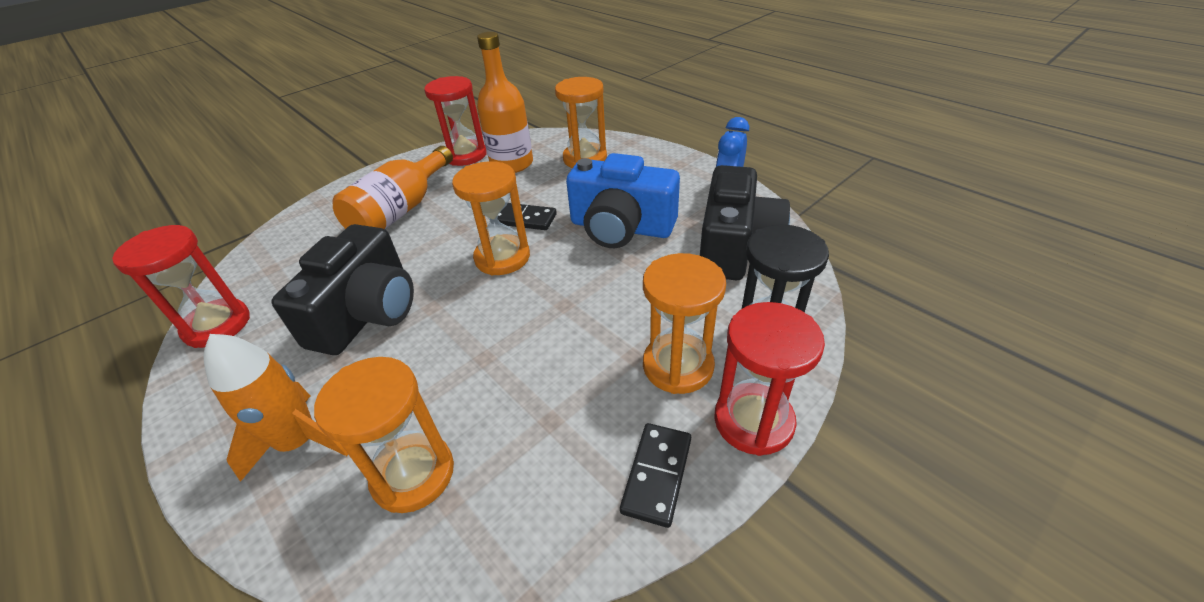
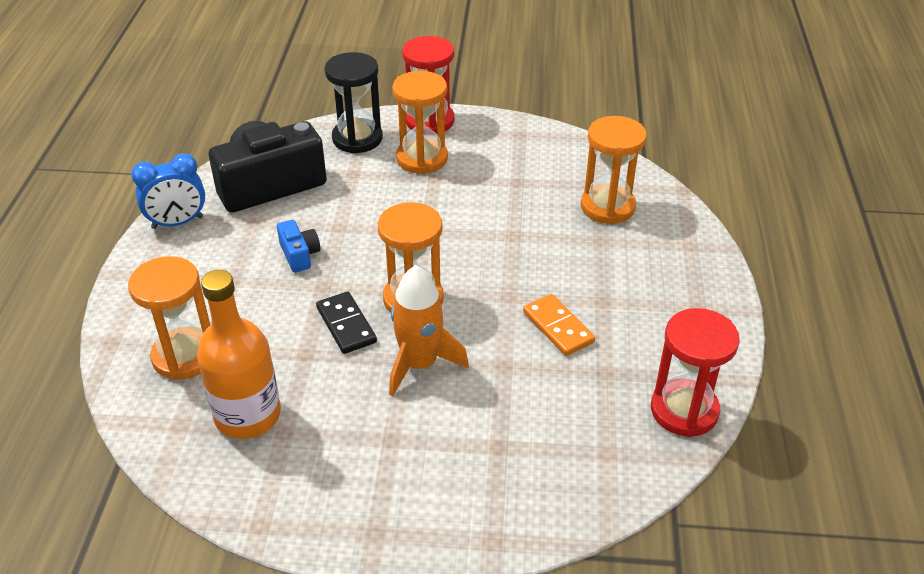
camera: 135 degrees left, 0 degrees up
(299, 441) = (659, 264): orange rocket -> orange rocket (420, 364)
(367, 313) = (558, 327): black camera -> orange domino
(401, 210) = (427, 437): orange bottle -> none
(465, 155) = (262, 483): red hourglass -> none
(621, 227) = (299, 255): blue camera -> blue camera, size x0.44
(657, 475) = (499, 135): black domino -> none

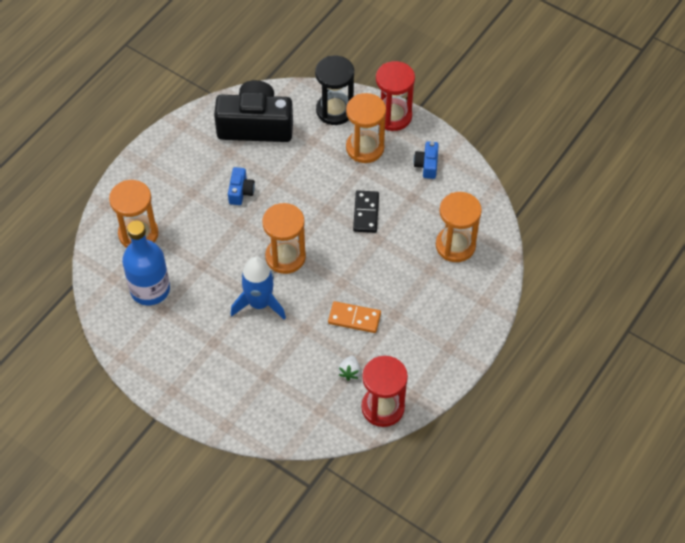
camera: 30 degrees right, 15 degrees up
(177, 223) = (185, 132): blue clock -> none
(247, 415) = (150, 289): orange bottle -> blue bottle
(346, 325) = (236, 256): black domino -> black domino (366, 213)
(420, 364) = (259, 303): orange rocket -> blue rocket
(507, 148) = (427, 165): none -> blue camera
(558, 327) = (354, 318): orange domino -> orange domino turned 75 degrees counterclockwise
(605, 389) = (349, 372): none -> white strawberry

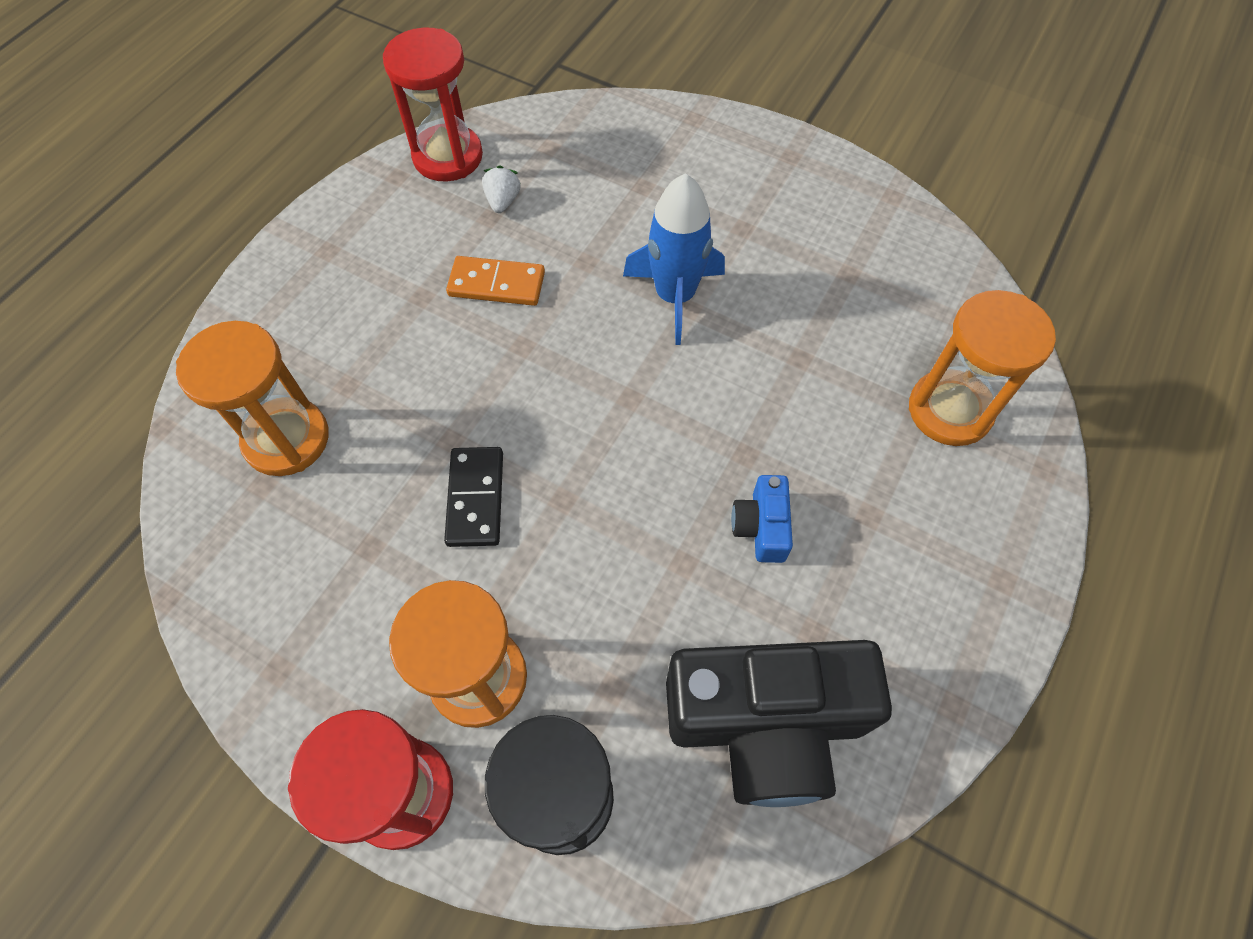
camera: 175 degrees right, 5 degrees up
(150, 289) = (885, 305): blue bottle -> none
(285, 257) = (639, 387): orange hourglass -> none
(427, 165) = (326, 639): blue camera -> none

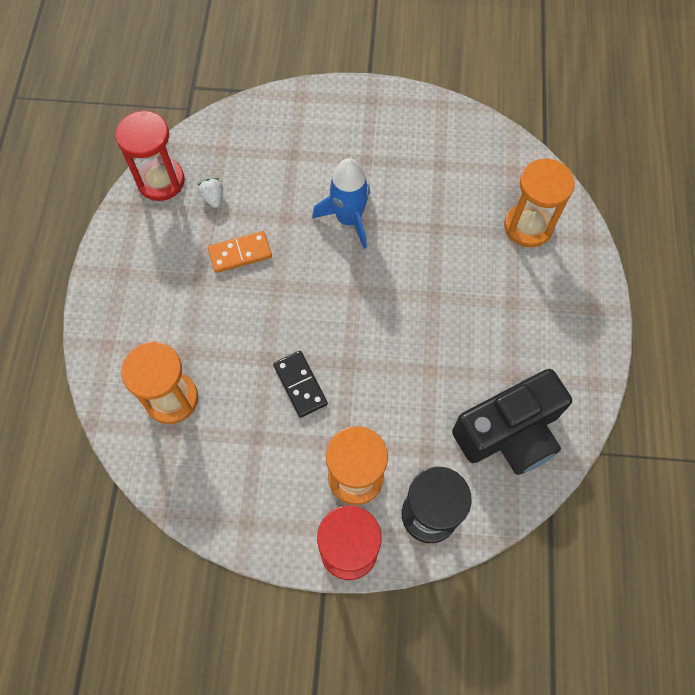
camera: 25 degrees left, 5 degrees up
(761, 527) = (460, 333): blue camera -> none

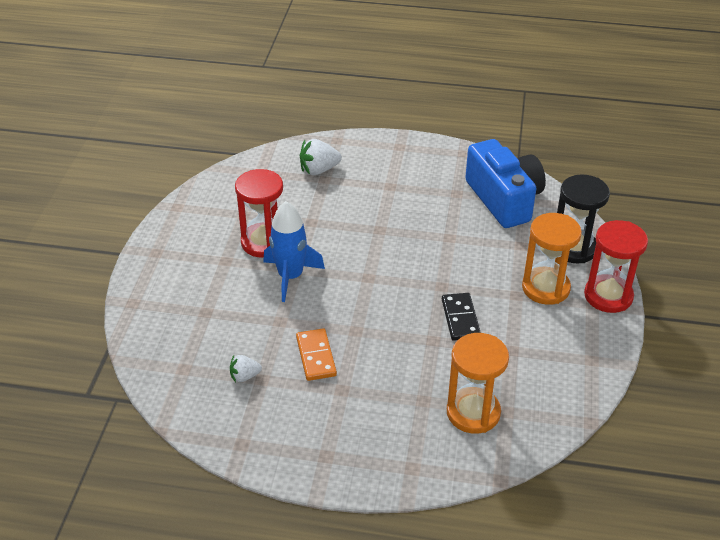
camera: 85 degrees left, 25 degrees down
(161, 181) = (212, 421): red hourglass -> red hourglass (264, 242)
(300, 385) = (460, 318): black domino -> black domino turned 75 degrees counterclockwise
(510, 433) = (504, 199): black camera -> blue camera
(528, 226) = (319, 170): orange hourglass -> white strawberry

